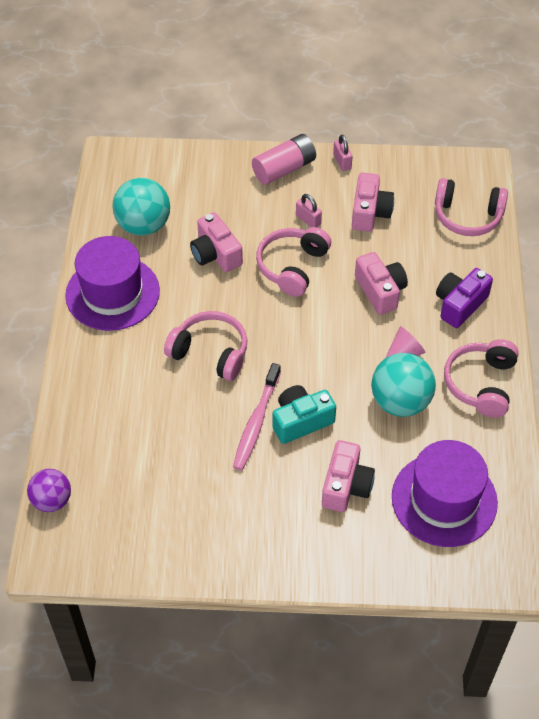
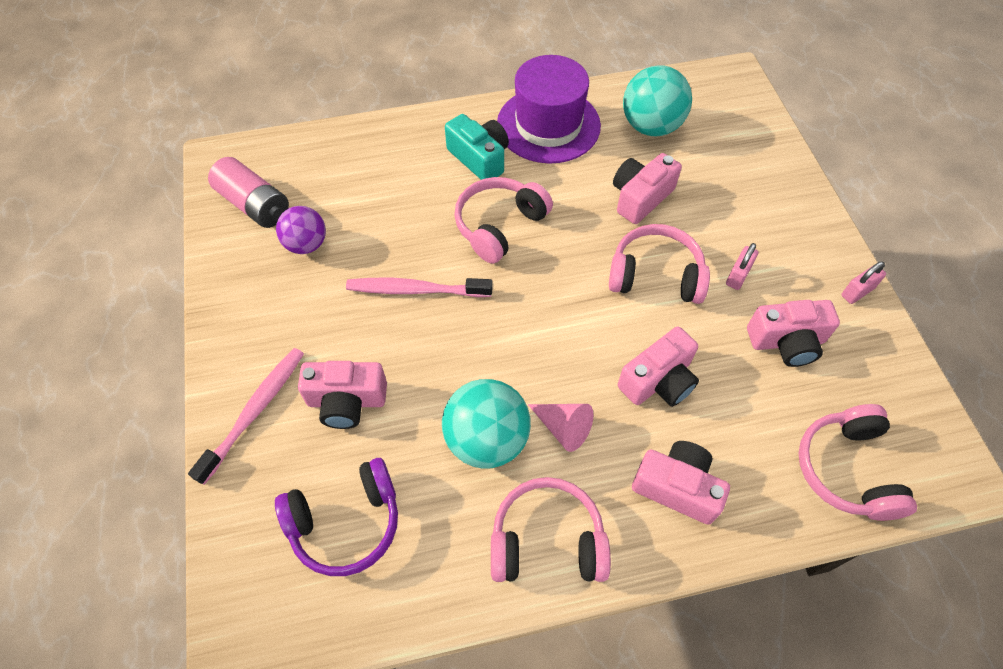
camera: 75 degrees right, 5 degrees up
(52, 500) = (284, 145): purple ball -> purple ball (306, 244)
(210, 352) = (499, 225): pink headphones -> pink headphones turned 150 degrees counterclockwise
(284, 169) = (807, 233): pink battery -> pink battery (254, 204)
(301, 421) = (428, 334): turquoise camera -> turquoise camera (479, 158)
(338, 551) = (255, 411): none -> pink toothbrush
(444, 499) = (346, 523): purple hat -> purple headphones
(460, 304) = (677, 487): purple camera -> pink camera

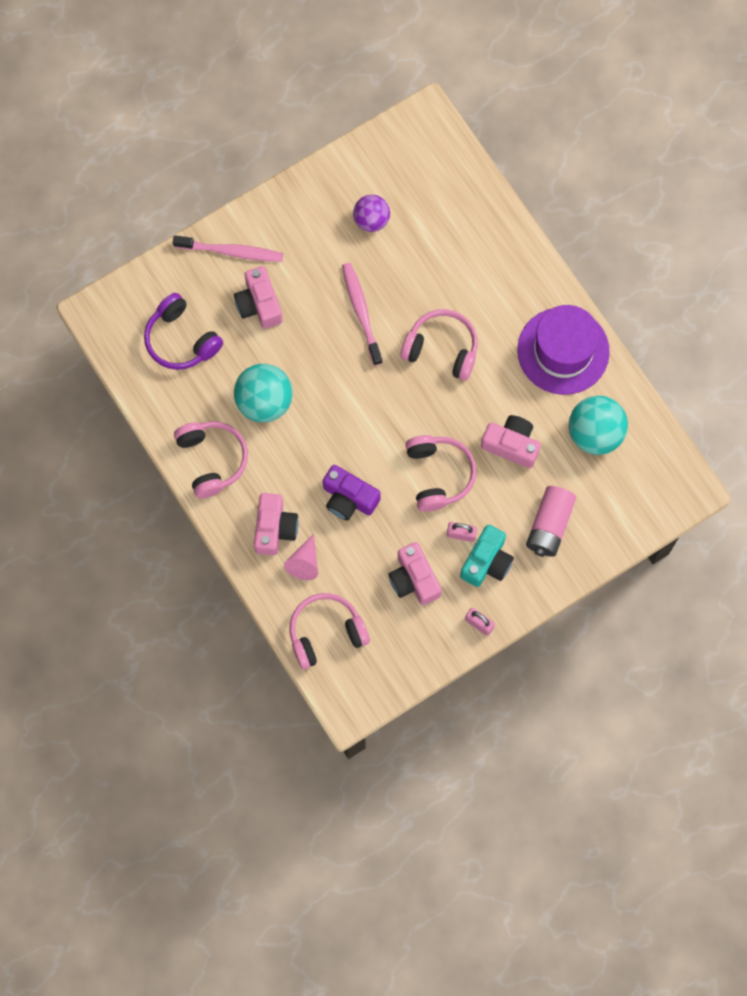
camera: 70 degrees right, 15 degrees up
(254, 204) = (393, 166): pink battery -> pink battery (549, 525)
(479, 158) = (504, 310): turquoise camera -> turquoise camera (486, 562)
(563, 428) = (290, 446): pink cone -> pink cone (304, 562)
(658, 380) = (349, 498): pink camera -> purple camera

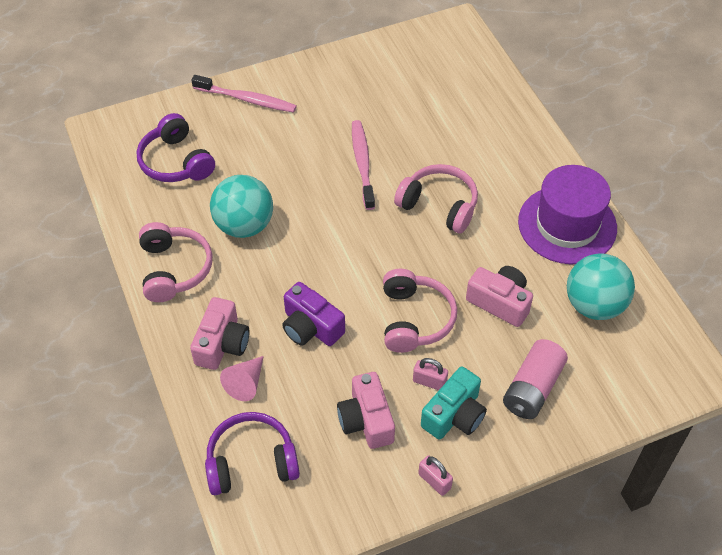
camera: 10 degrees right, 20 degrees down
(259, 304) = (262, 144): pink camera -> none
(326, 633) = (251, 461): pink headphones -> purple headphones
(371, 220) = (389, 93): purple ball -> none

